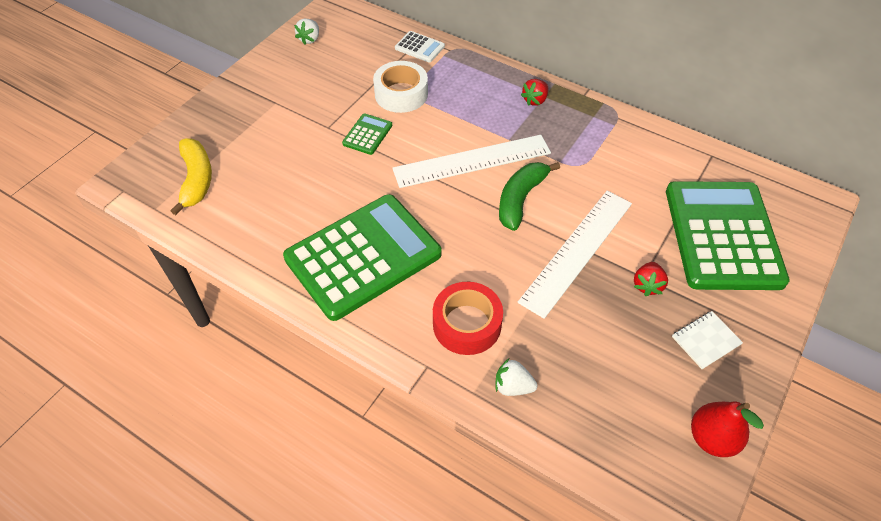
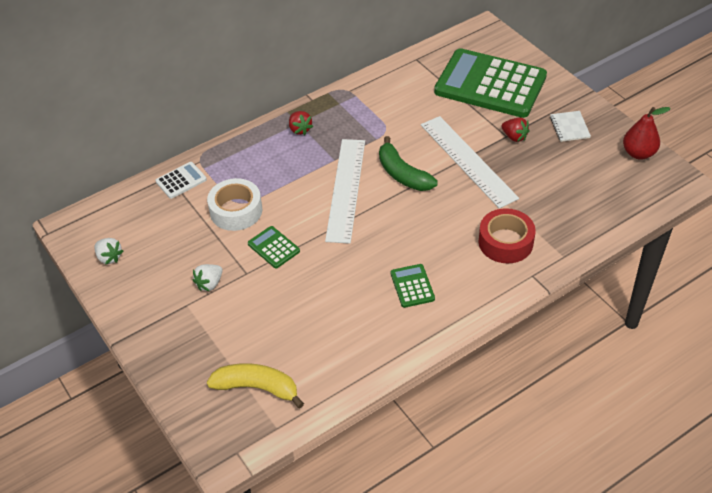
camera: 65 degrees left, 5 degrees down
(363, 256) = (412, 286): green calculator -> green calculator, size x0.41
(513, 386) = (567, 234): white strawberry -> white strawberry (209, 284)

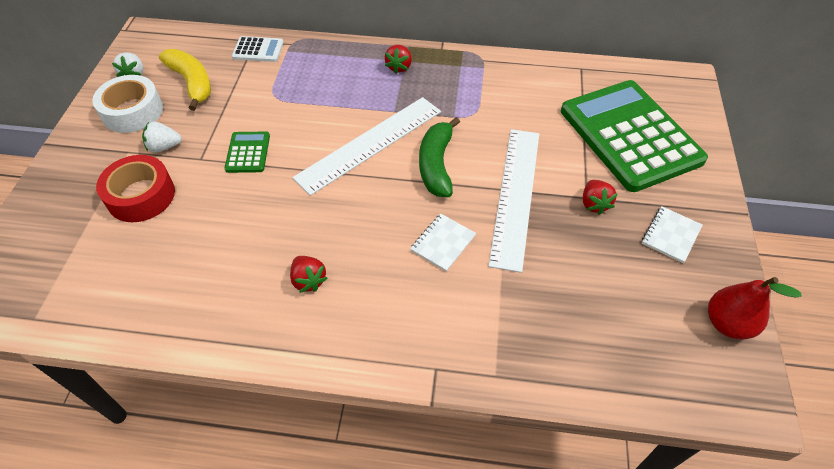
camera: 40 degrees right, 5 degrees up
(236, 211) = (263, 101): white tape -> white tape (132, 111)
(257, 387) = (71, 267): yellow banana -> yellow banana (192, 83)
(412, 286) = (308, 280): green calculator -> red strawberry
(460, 214) = (443, 243): none -> white notebook
(505, 242) = (452, 308): red tape -> red tape (141, 196)

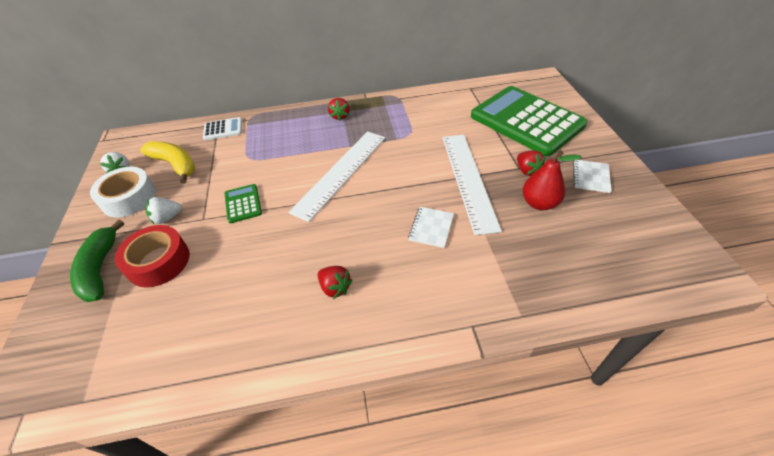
camera: 15 degrees left, 5 degrees down
(436, 165) = (399, 174): green banana -> green banana (100, 269)
(727, 323) = (663, 225): red pear -> red pear (539, 203)

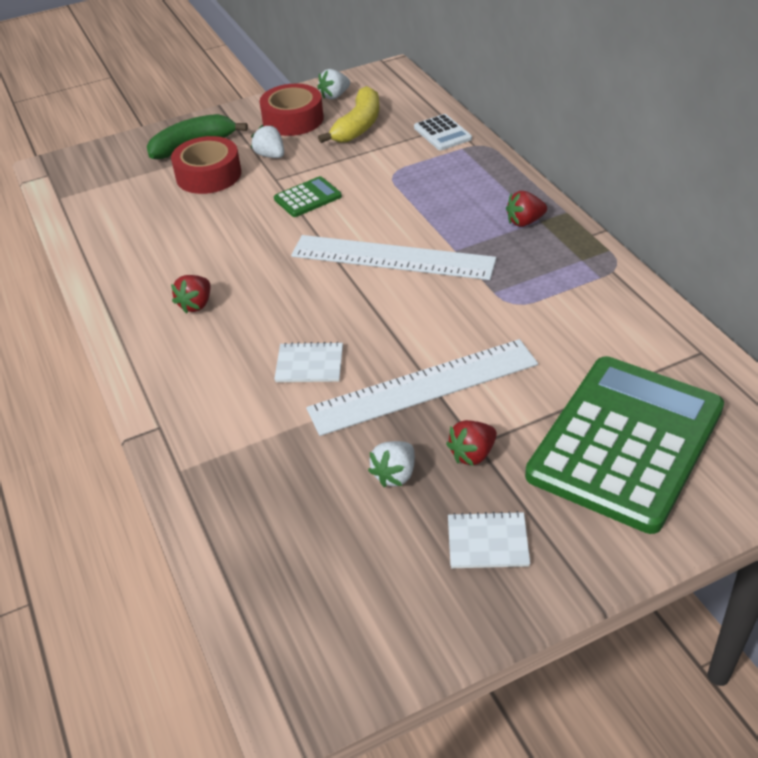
camera: 75 degrees right, 5 degrees down
(129, 198) = (293, 119): white tape -> red tape
(539, 203) = (395, 475): red pear -> white strawberry

